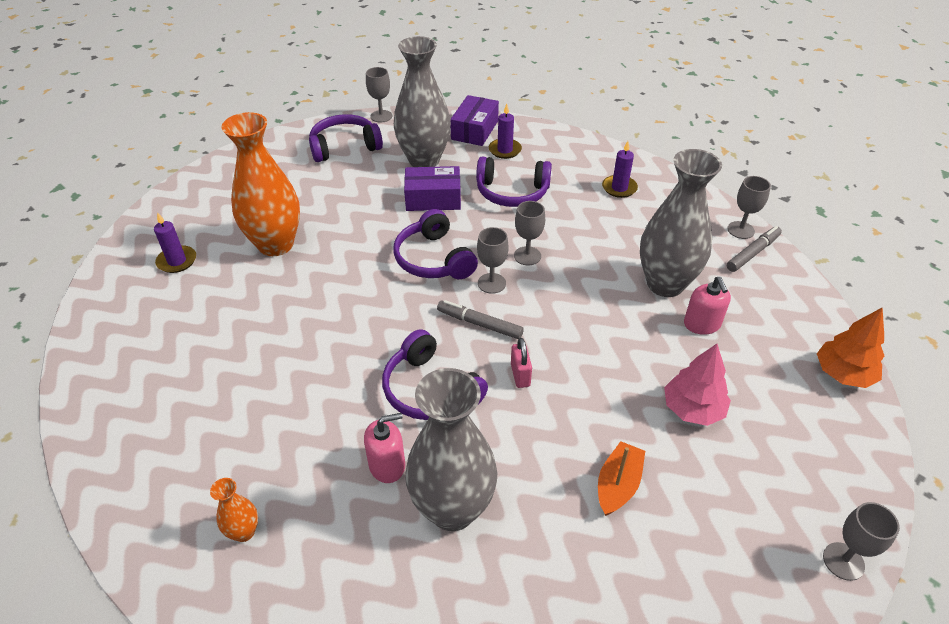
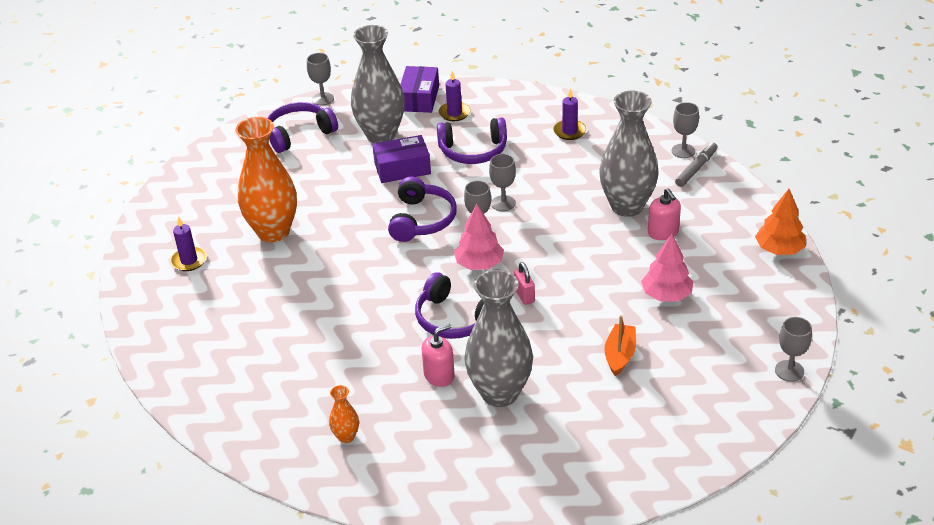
camera: 10 degrees left, 5 degrees down
(434, 259) = (421, 220): purple headphones -> purple headphones turned 135 degrees counterclockwise
(480, 324) = (479, 264): grey marker -> pink tree

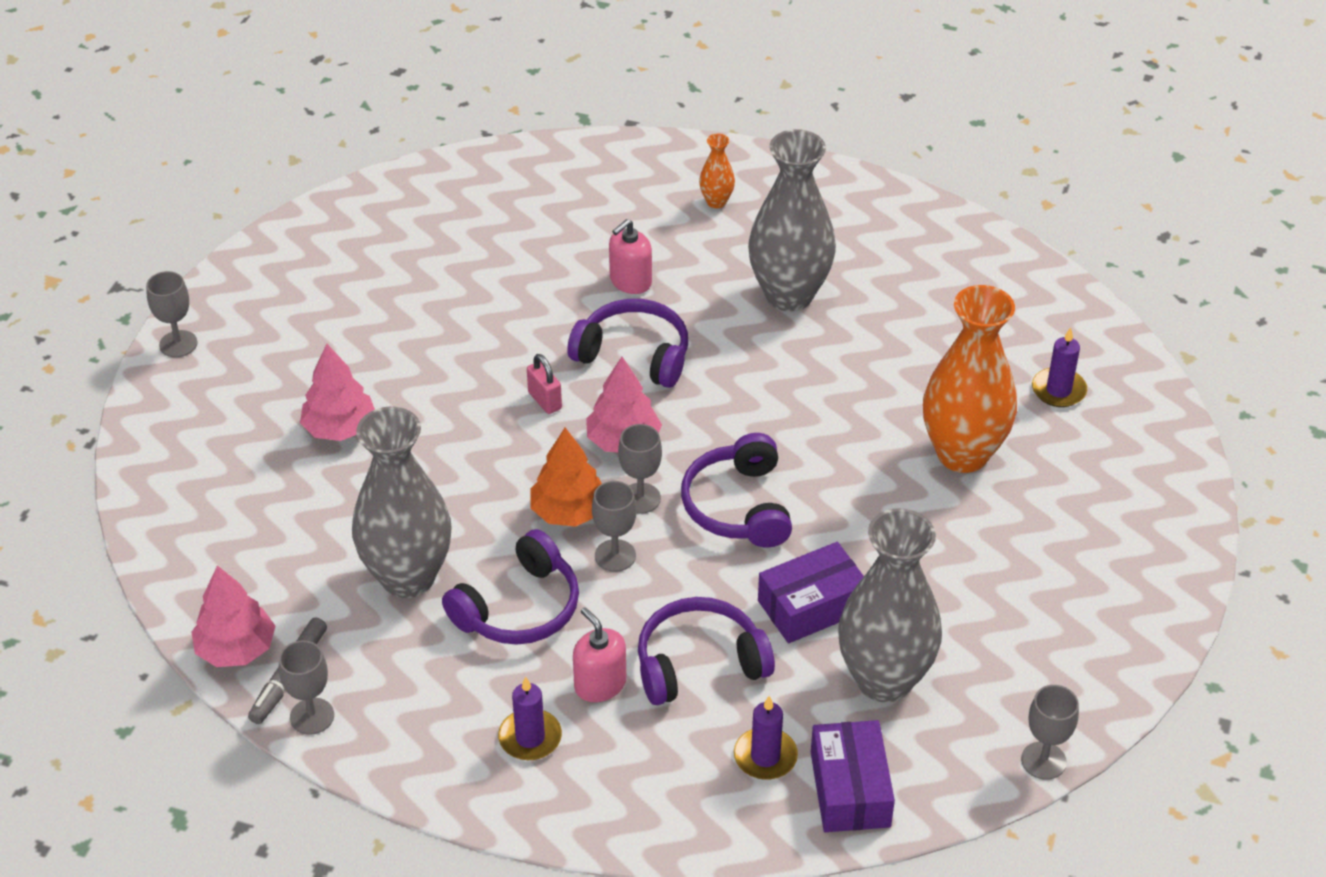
camera: 165 degrees right, 5 degrees up
(299, 134) = (1037, 660): purple headphones -> purple headphones (519, 608)
(500, 393) = (547, 270): grey vase -> grey vase (789, 295)
(620, 355) = (400, 336): orange boat -> none
(663, 232) = (346, 534): pink soap dispenser -> pink soap dispenser (600, 684)
(727, 183) = (236, 649): none -> pink tree
(779, 249) = (164, 526): orange tree -> orange tree (569, 512)

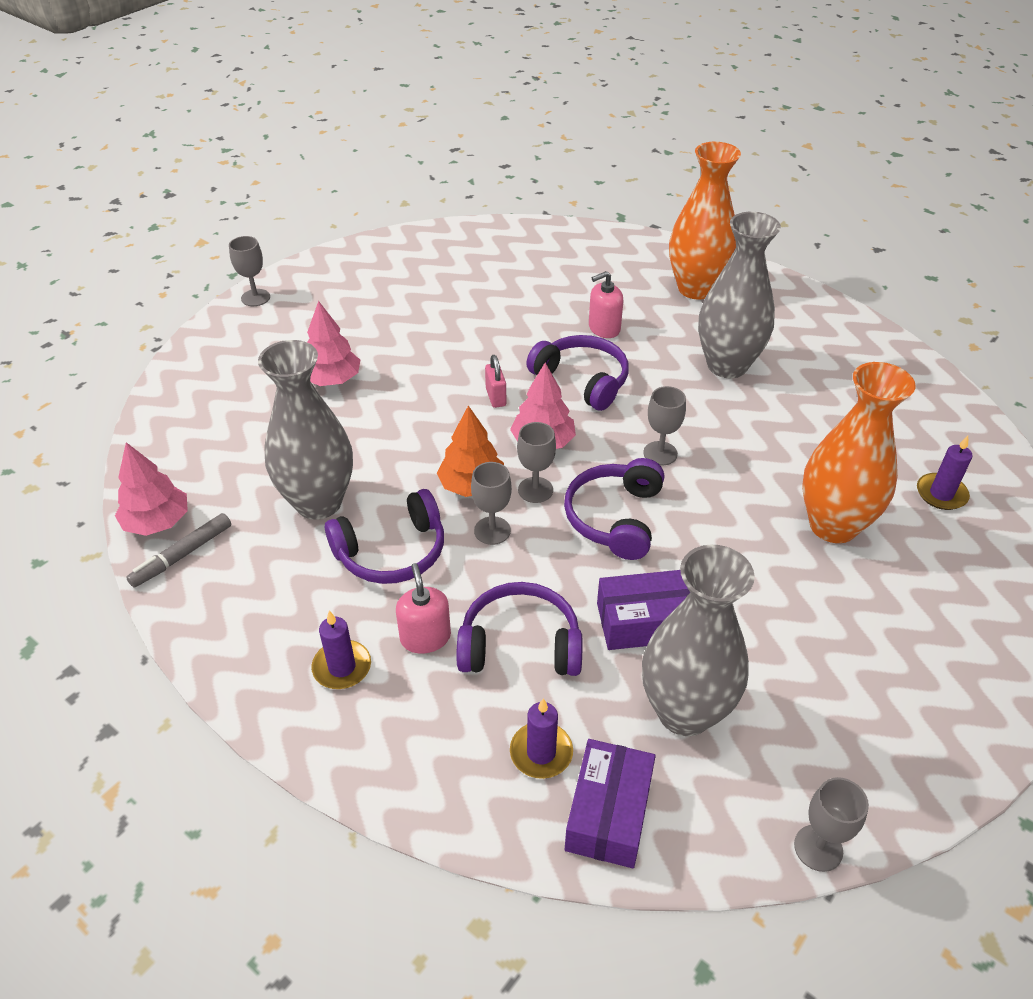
camera: 20 degrees right, 0 degrees up
(312, 716) = (179, 593): grey goblet -> grey goblet (660, 453)
(716, 202) = (696, 289): orange vase -> orange vase, size x2.31

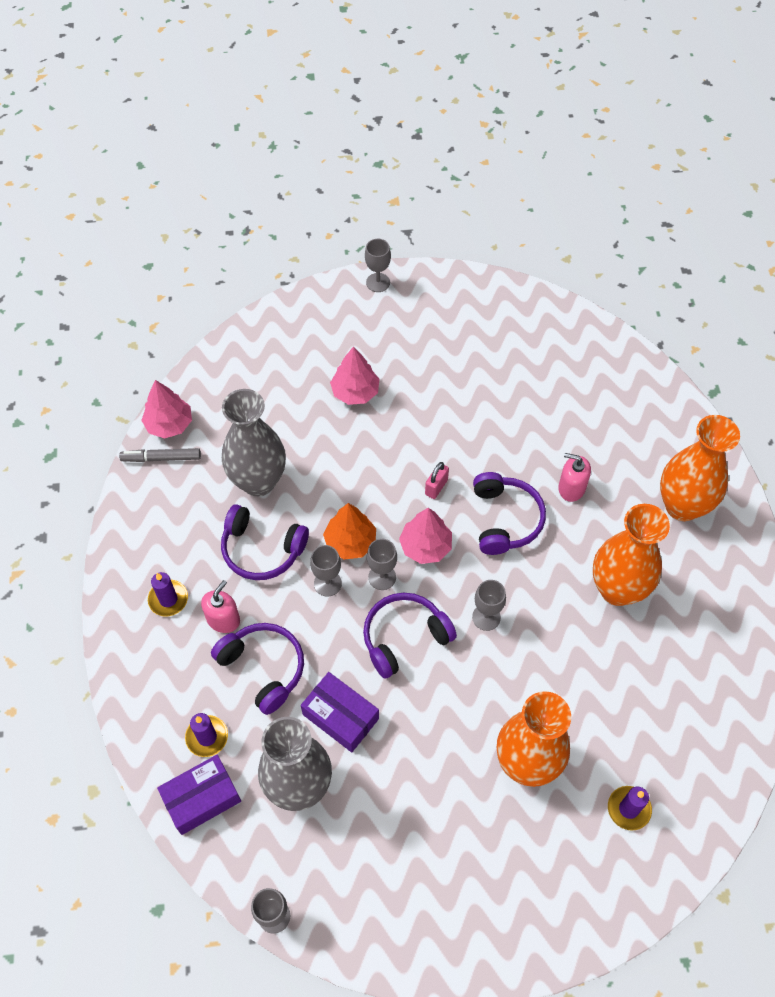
camera: 45 degrees right, 15 degrees up
(727, 365) = (617, 589): grey vase -> orange vase

